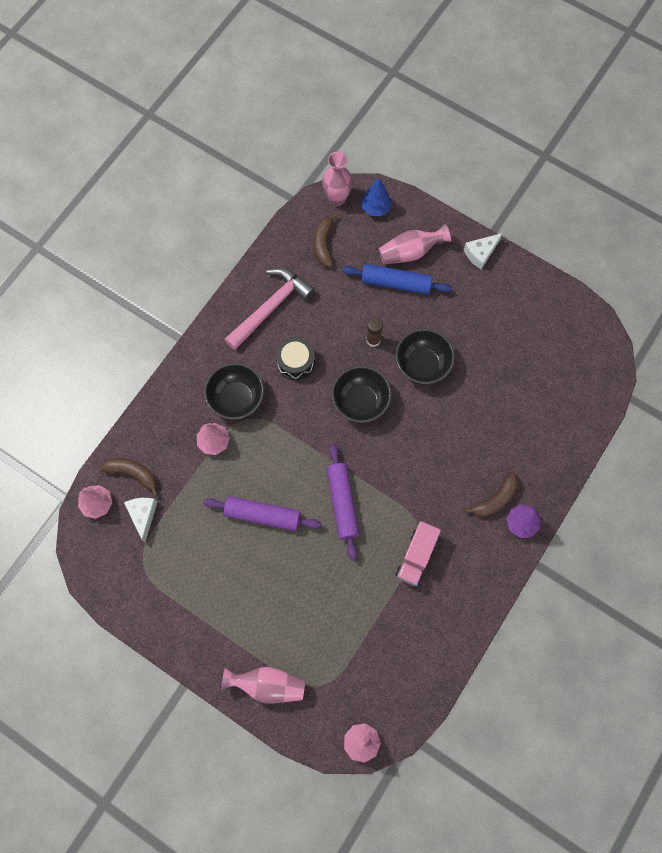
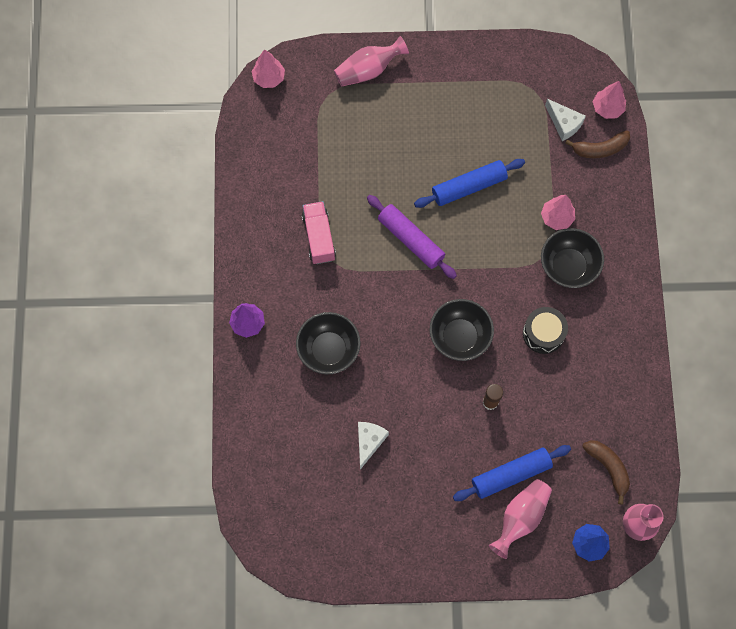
camera: 145 degrees right, 0 degrees up
(262, 515) = (468, 186): purple rolling pin -> blue rolling pin
(270, 308) = (606, 369): pink hammer -> none
(422, 364) = (429, 409): black bowl -> black bowl (328, 349)
(480, 253) = (452, 565): white cheese -> white cheese (369, 442)
(495, 499) = (283, 329): brown banana -> none

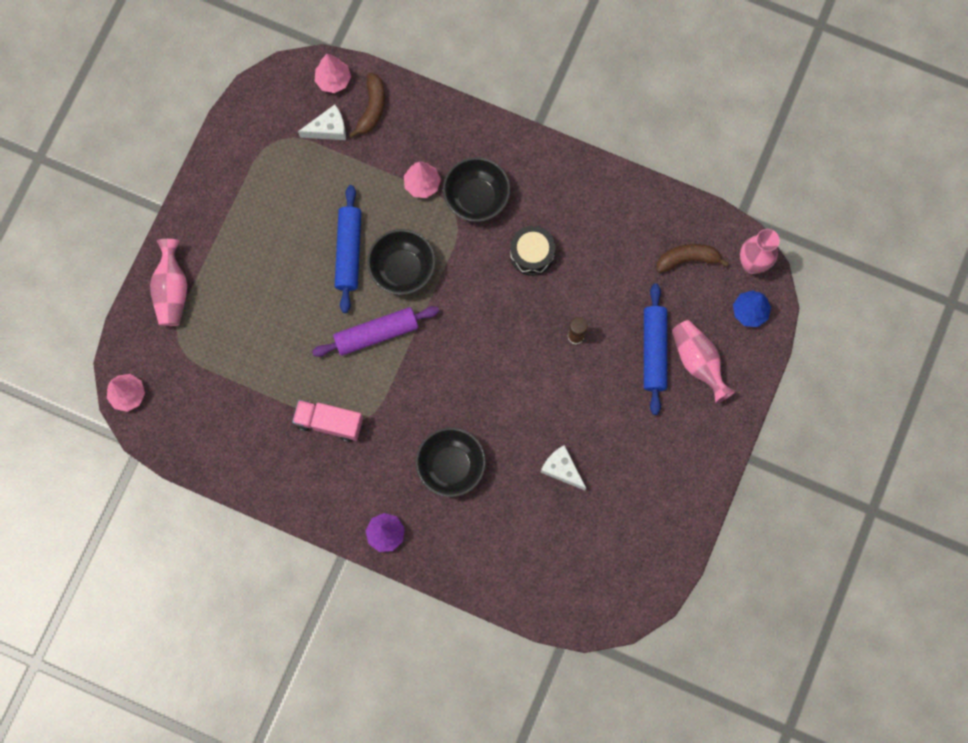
camera: 65 degrees left, 5 degrees up
(459, 336) = (498, 334): black bowl -> black bowl (402, 269)

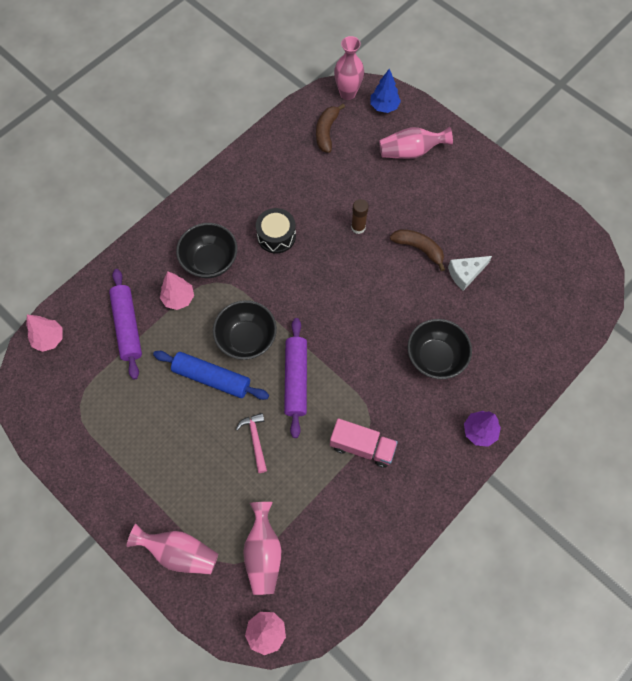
camera: 70 degrees left, 10 degrees down
(196, 366) = (263, 553): none -> pink vase
(301, 318) = (255, 440): none -> pink hammer
(328, 129) = (91, 358): white cheese -> none
(329, 422) = (362, 447): pink truck -> pink truck turned 105 degrees counterclockwise
(372, 108) = (91, 316): brown banana -> brown banana (418, 249)
(374, 148) = (128, 326): none -> purple rolling pin
(654, 351) = (391, 178): blue rolling pin -> none

